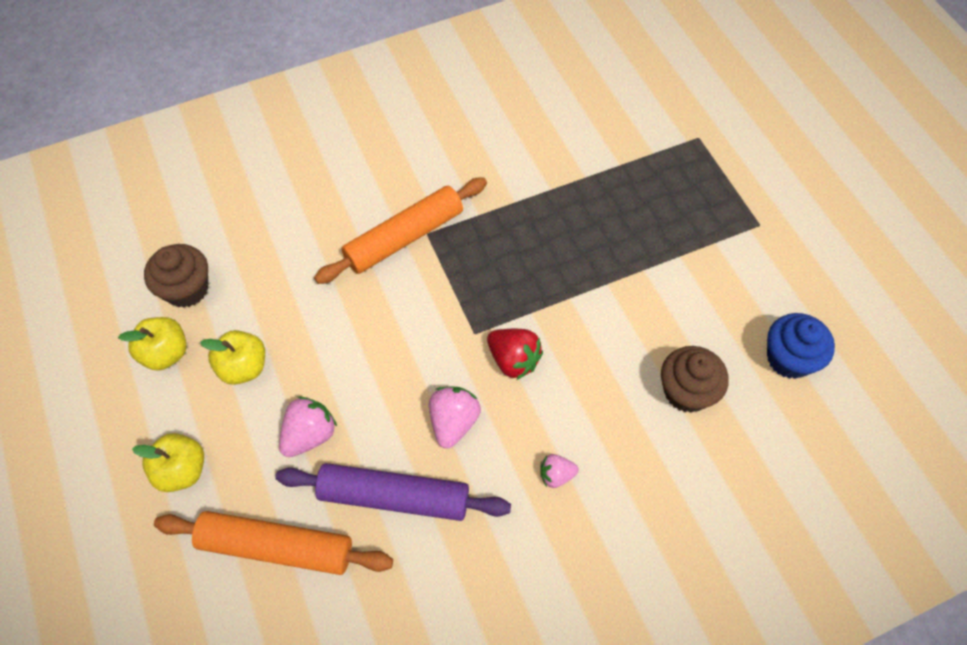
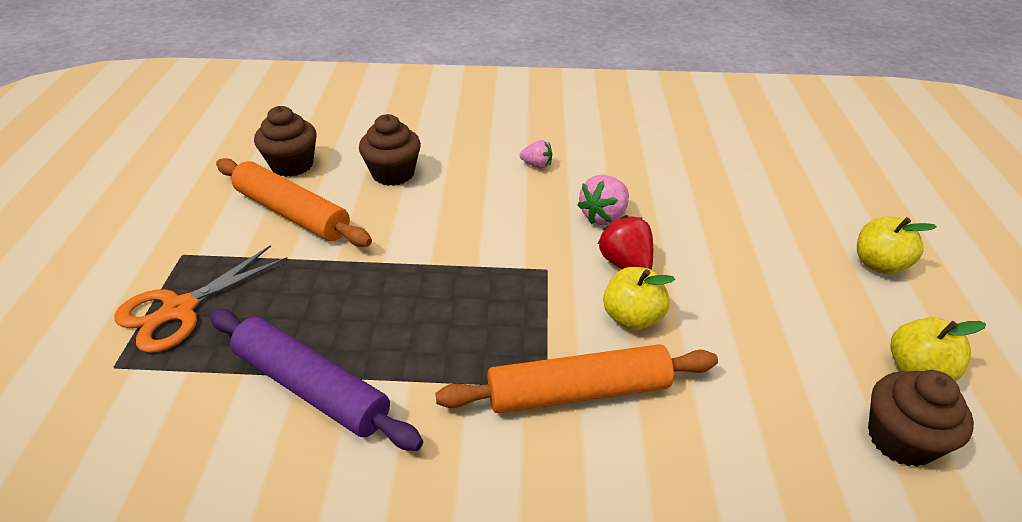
camera: 155 degrees left, 20 degrees down
(243, 367) = (814, 324): yellow apple -> yellow apple (632, 317)
(276, 547) = (784, 195): orange rolling pin -> orange rolling pin (292, 213)
(309, 435) = (745, 249): pink strawberry -> none
(394, 497) = (676, 192): purple rolling pin -> purple rolling pin (311, 387)
(513, 360) = (522, 237): red strawberry -> red strawberry (625, 264)
(706, 184) = (179, 310): none -> orange scissors
(789, 358) = (292, 165): blue cupcake -> brown cupcake

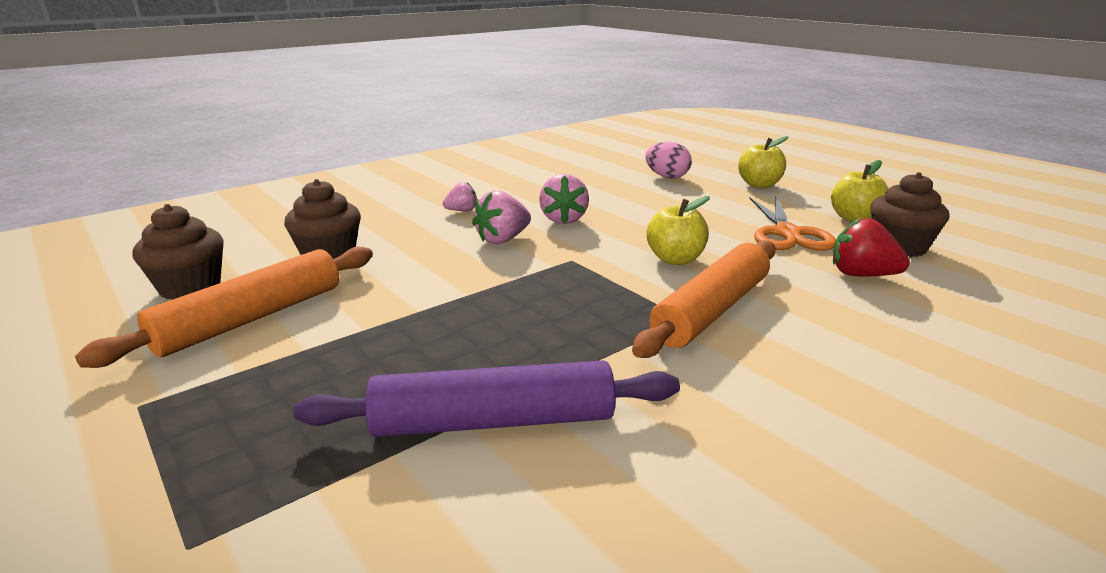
camera: 40 degrees left, 15 degrees down
(179, 310) = (214, 449): orange scissors -> orange scissors (787, 233)
(292, 213) = (251, 318): orange rolling pin -> orange rolling pin turned 45 degrees counterclockwise
(525, 217) = (502, 239): none -> pink strawberry
(625, 264) = (622, 236): red strawberry -> red strawberry (861, 275)
(786, 203) = (667, 177): none -> pink egg

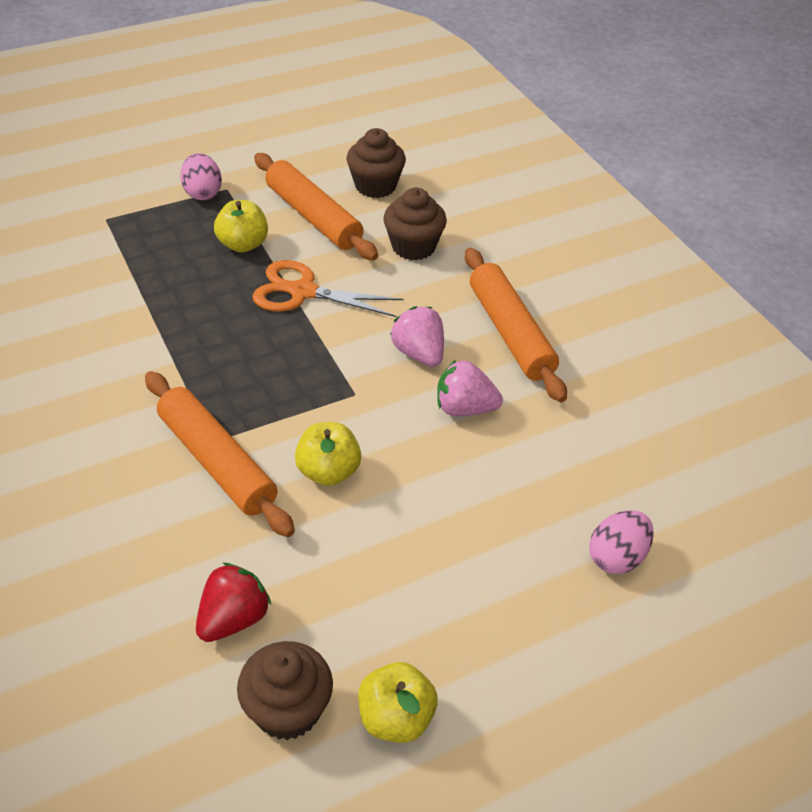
camera: 100 degrees right, 20 degrees up
(140, 429) = (203, 193): none -> pink egg
(462, 210) = (510, 333): pink strawberry -> orange rolling pin
(493, 421) = (138, 315): purple rolling pin -> none
(759, 185) = (562, 665): yellow apple -> yellow apple (243, 244)
(787, 233) = (365, 606): orange scissors -> orange scissors (302, 292)

